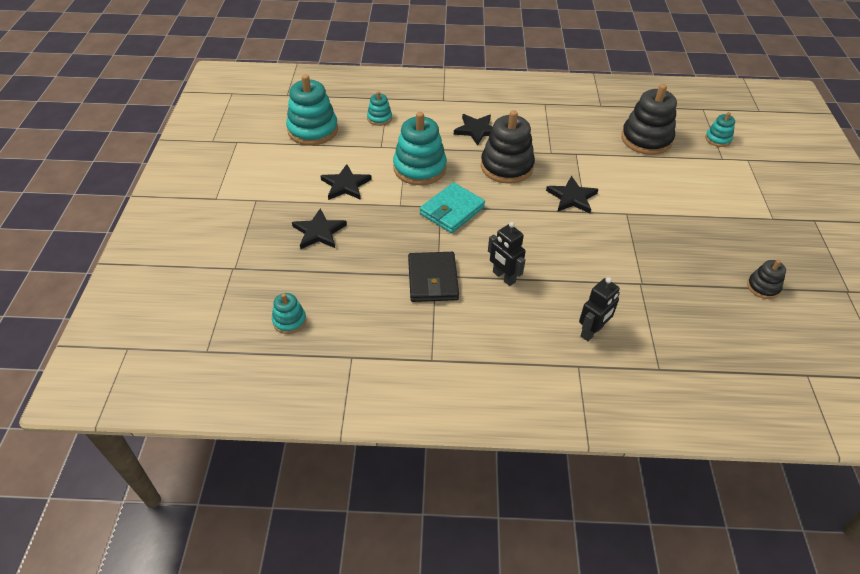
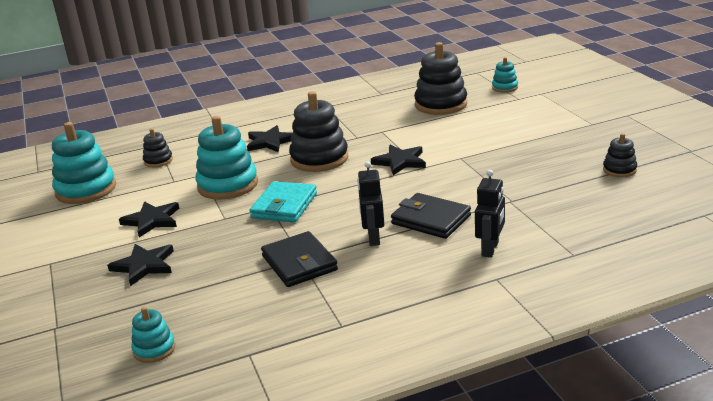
camera: 20 degrees left, 20 degrees down
(379, 118) = (158, 161): turquoise stacking toy -> black stacking toy
(503, 277) = (373, 238): black robot -> black robot turned 60 degrees clockwise
(561, 276) = (431, 219): none -> black wallet

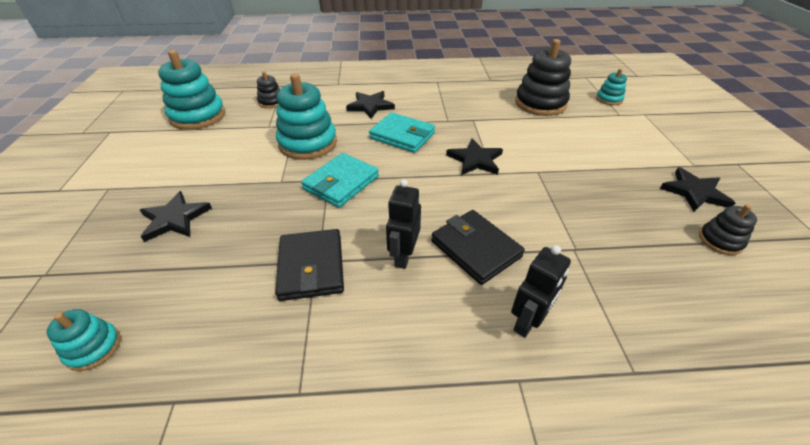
camera: 15 degrees right, 15 degrees up
(152, 220) = (221, 165): black star -> black star (694, 192)
(319, 159) = (402, 136): black stacking toy -> turquoise wallet

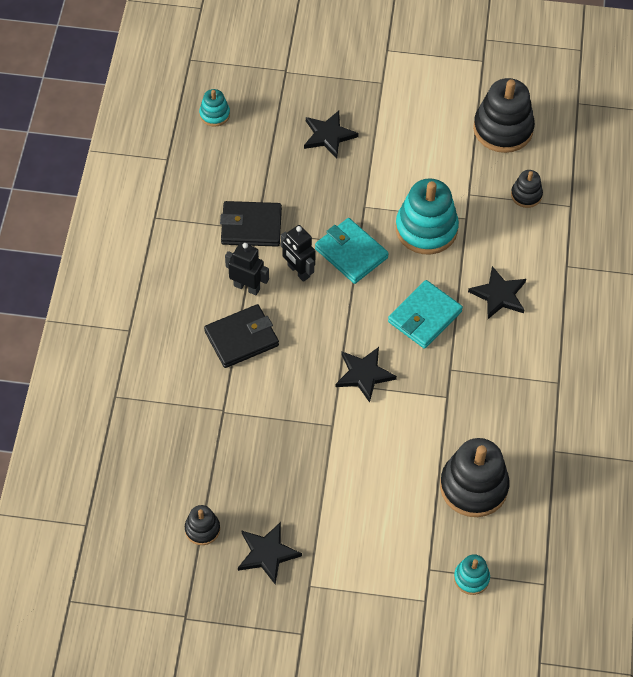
camera: 100 degrees right, 15 degrees up
(198, 116) = (503, 129): turquoise stacking toy -> black stacking toy
(528, 322) = (167, 350): black robot -> black robot (298, 271)

